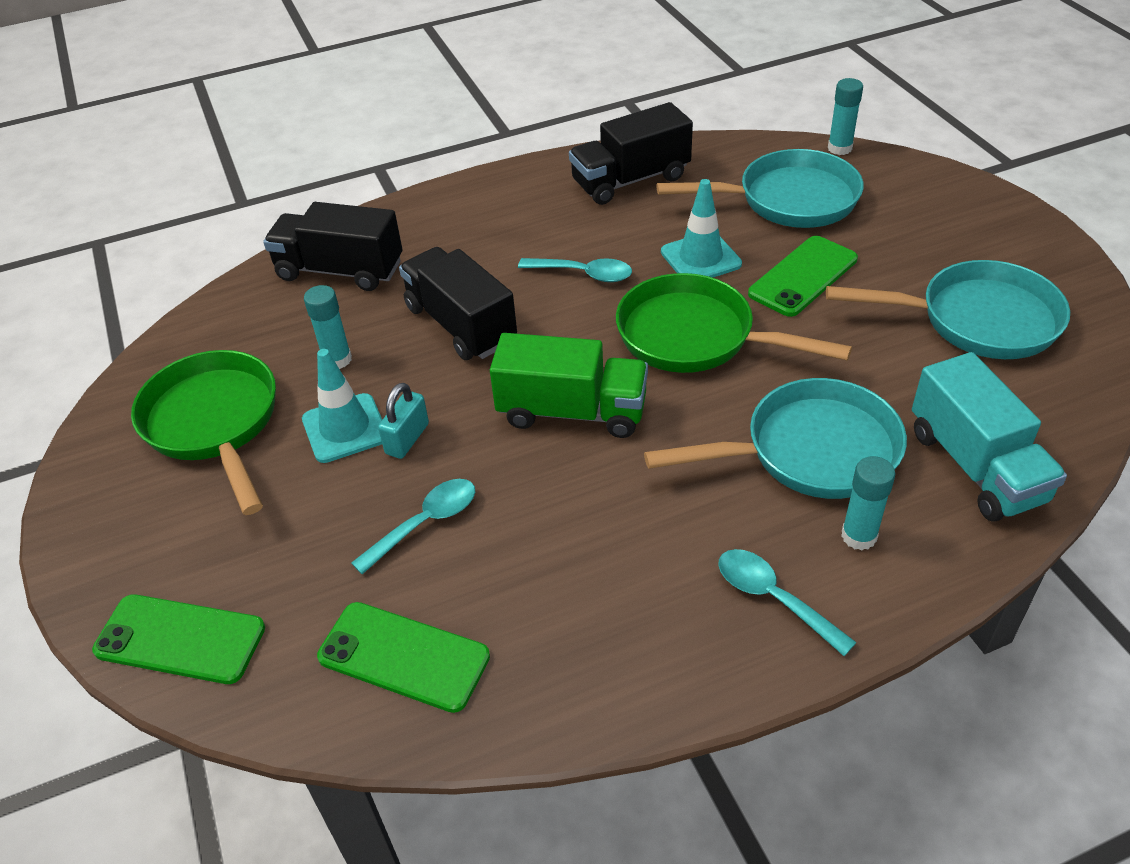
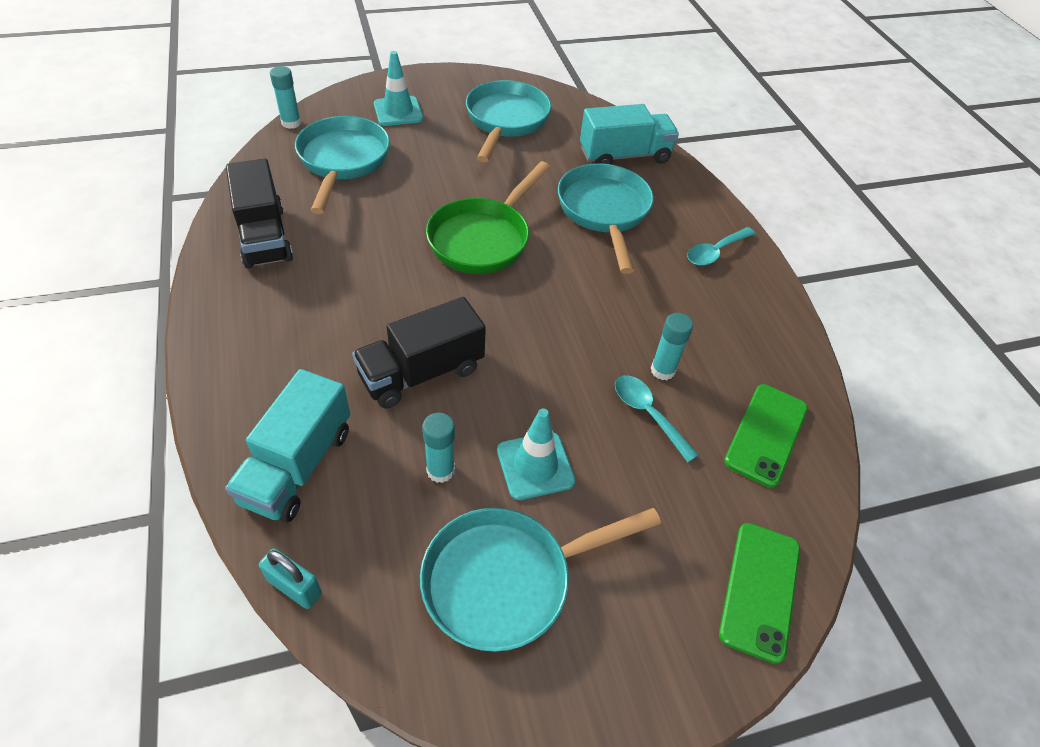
camera: 90 degrees left, 5 degrees up
(214, 424) = (507, 580): green pan -> turquoise pan
(340, 271) = (298, 466): black truck -> turquoise truck
(407, 439) = (556, 420): turquoise padlock -> turquoise padlock (294, 587)
(572, 411) = (546, 315): green truck -> none
(583, 274) = (384, 285): turquoise spoon -> none
(700, 258) = (393, 218): turquoise traffic cone -> turquoise traffic cone (398, 111)
(803, 276) = (436, 175): green phone -> none
(859, 536) = (672, 209): turquoise glue stick -> turquoise glue stick (662, 370)

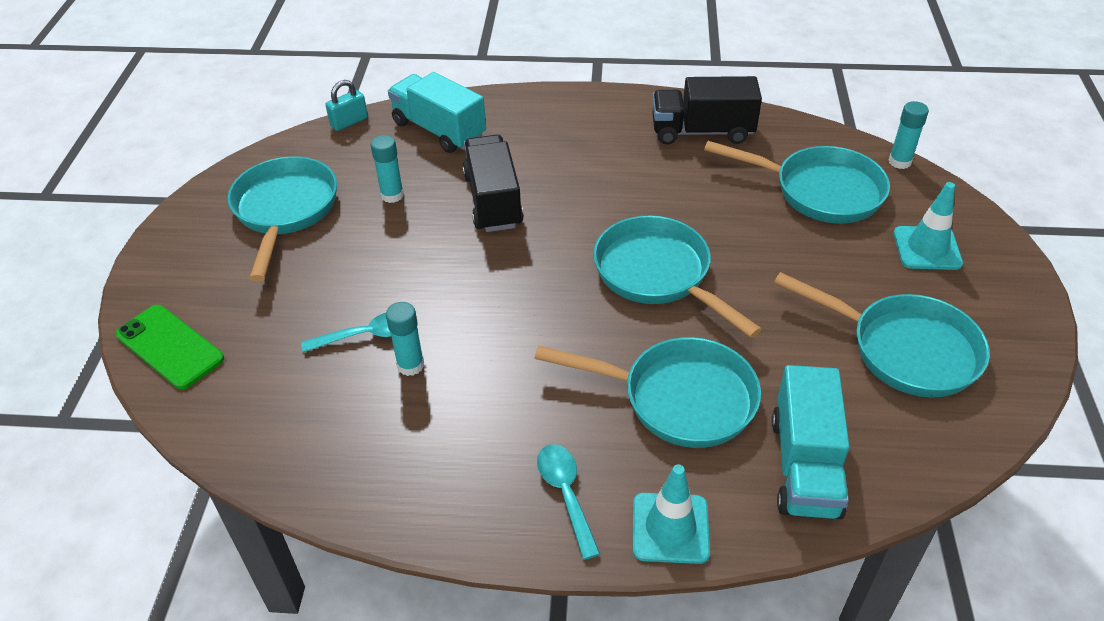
camera: 115 degrees right, 5 degrees down
(483, 238) = (658, 275): green pan -> turquoise pan
(535, 465) = (363, 247): turquoise traffic cone -> turquoise traffic cone (670, 528)
(766, 434) = (291, 420): green phone -> none

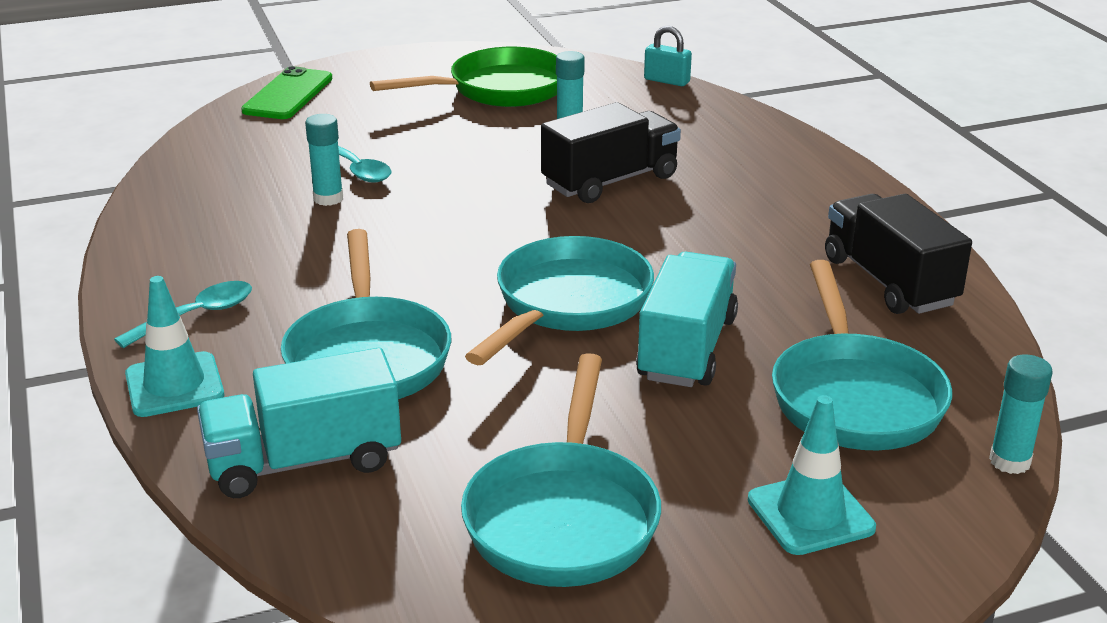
camera: 65 degrees right, 15 degrees down
(285, 211) = (499, 89): turquoise pan -> green pan
(439, 130) = (703, 125): turquoise truck -> turquoise truck (686, 348)

